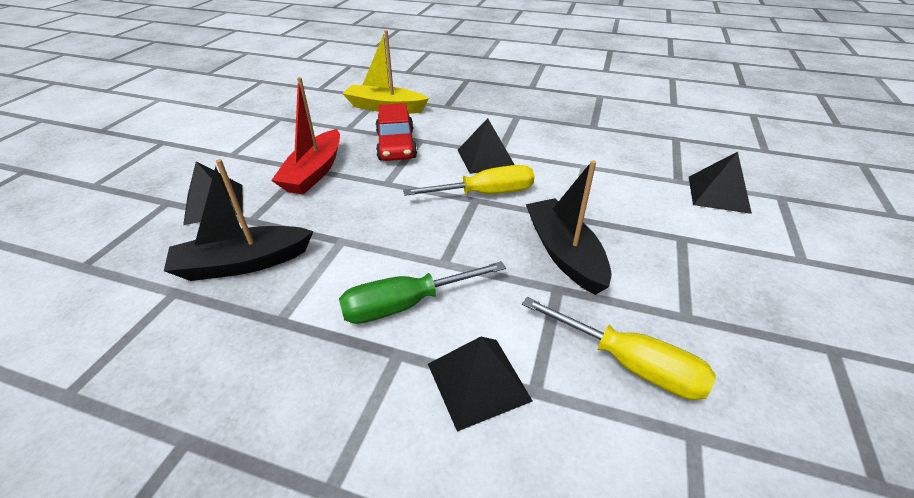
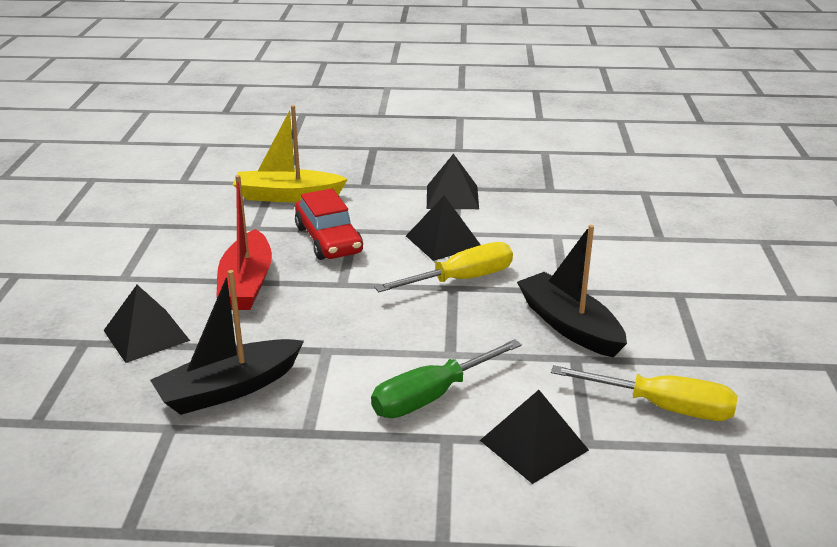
camera: 15 degrees left, 10 degrees down
(718, 194) = (703, 246): black pyramid -> black pyramid (452, 197)

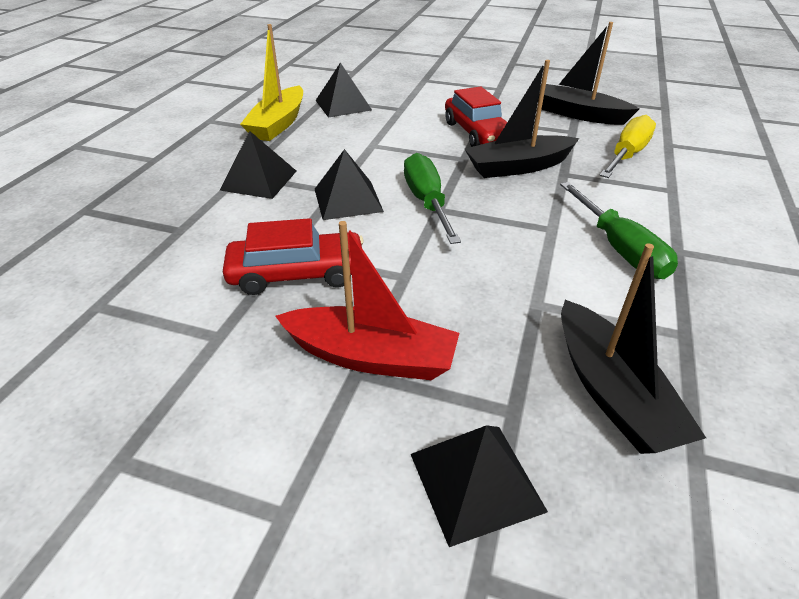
camera: 75 degrees left, 10 degrees up
(287, 196) = (151, 295): yellow boat -> yellow boat (278, 124)
(462, 279) = (426, 201): yellow screwdriver -> green screwdriver
(533, 445) = (680, 212): black pyramid -> black pyramid (343, 105)
(635, 292) = (477, 133): none -> red car
(764, 365) = (578, 114): none -> black boat

